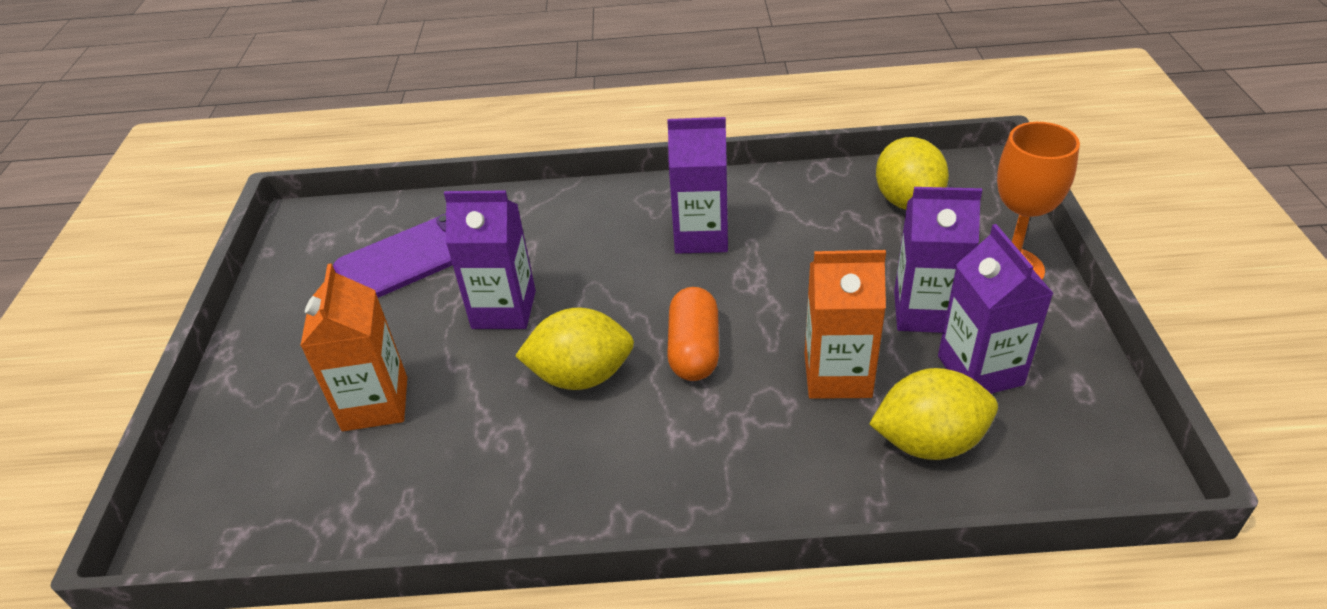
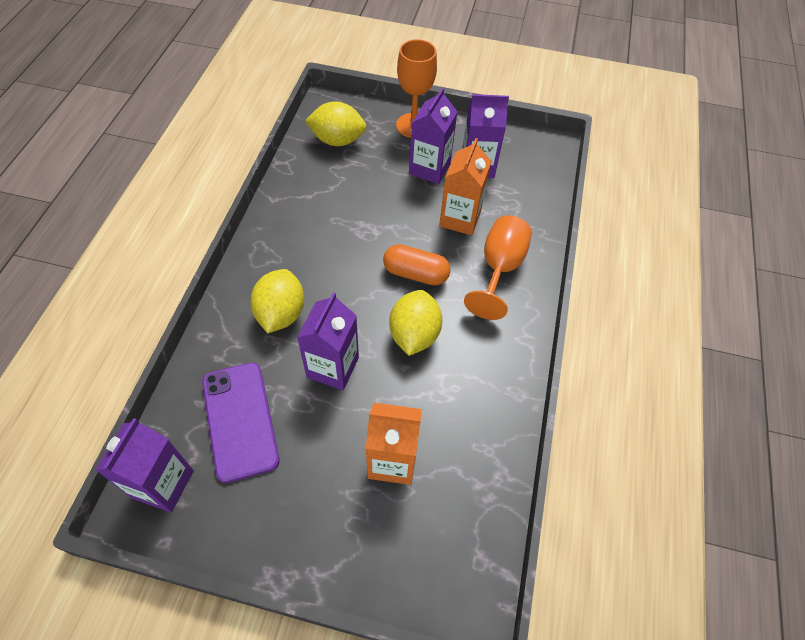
camera: 80 degrees left, 15 degrees up
(701, 236) = (315, 242): purple carton -> purple carton (163, 484)
(755, 451) = (499, 269): none -> orange goblet
(928, 442) = (514, 201): yellow lemon -> yellow lemon (281, 314)

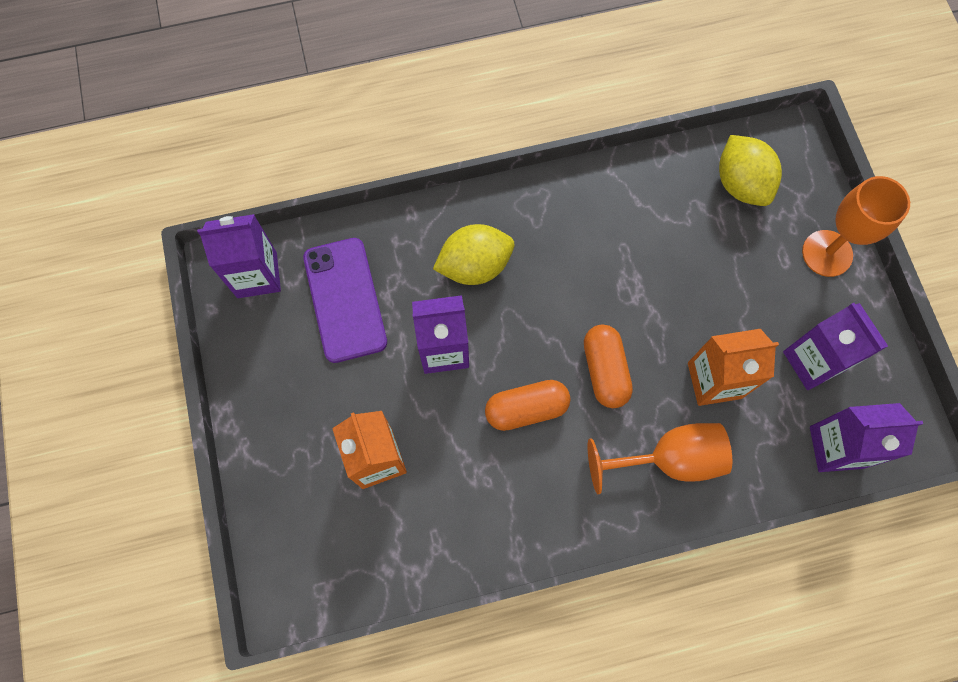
camera: 65 degrees right, 15 degrees up
(240, 420) = (345, 299): purple phone -> purple phone turned 60 degrees counterclockwise
(414, 334) = (526, 409): yellow lemon -> orange capsule
(429, 168) = (769, 308): purple carton -> purple carton (836, 447)

